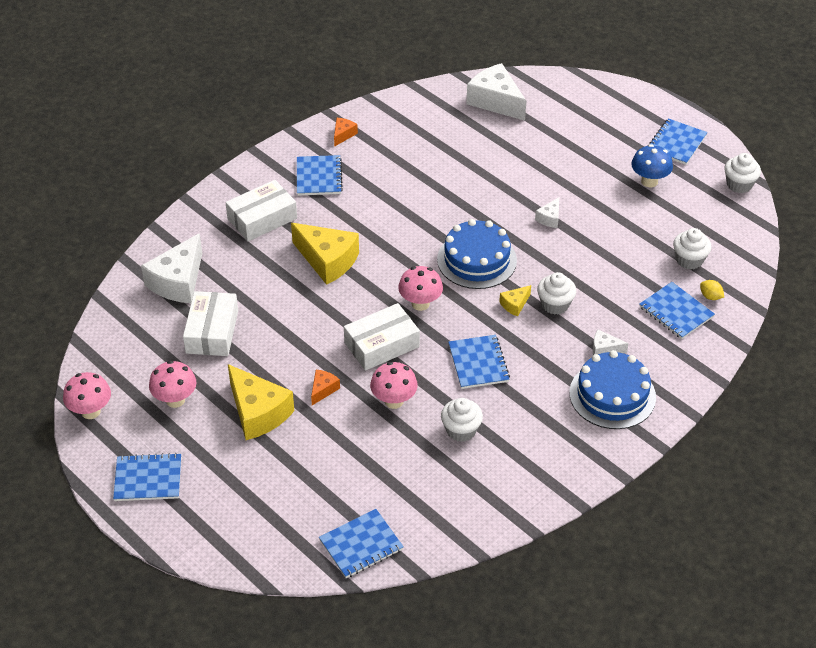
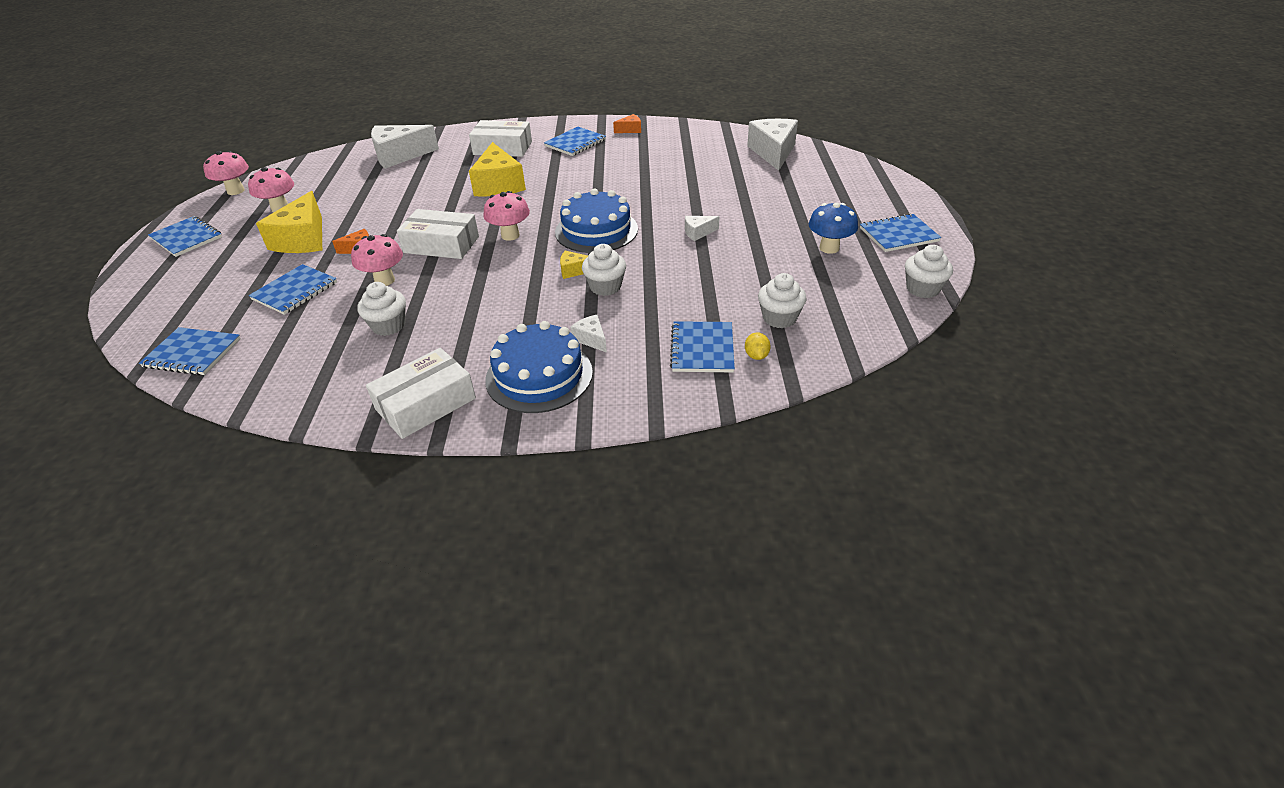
camera: 45 degrees right, 5 degrees down
(212, 331) = (366, 187): white box -> white box (426, 404)
(478, 363) = (480, 291): blue notebook -> blue notebook (295, 291)

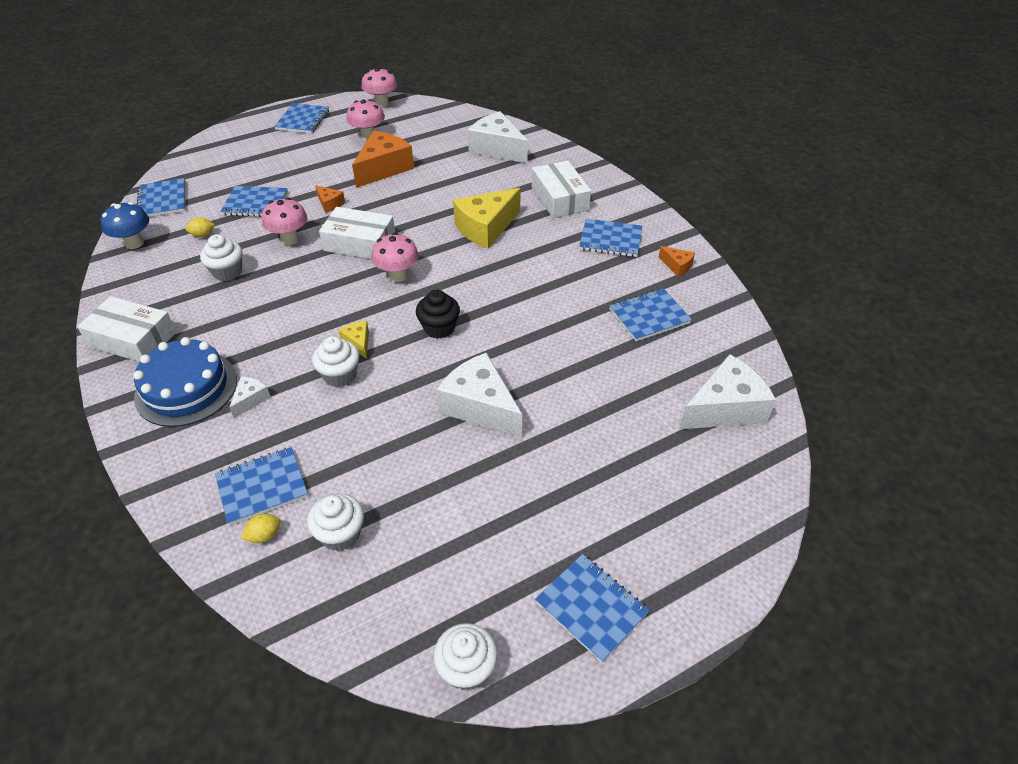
camera: 60 degrees right, 5 degrees up
(303, 239) = (329, 170): yellow cheese -> none
(303, 333) = (203, 235): none -> yellow lemon
(346, 211) = (384, 168): none -> orange cheese
(441, 244) = (360, 243): white box -> white box turned 60 degrees counterclockwise
(596, 230) = (439, 328): blue cake -> black cupcake
(669, 152) = (649, 316): none -> blue notebook
(698, 232) = (480, 406): white cheese -> white cheese, size x2.13
(829, 248) = (513, 538): blue mushroom -> blue mushroom (134, 243)

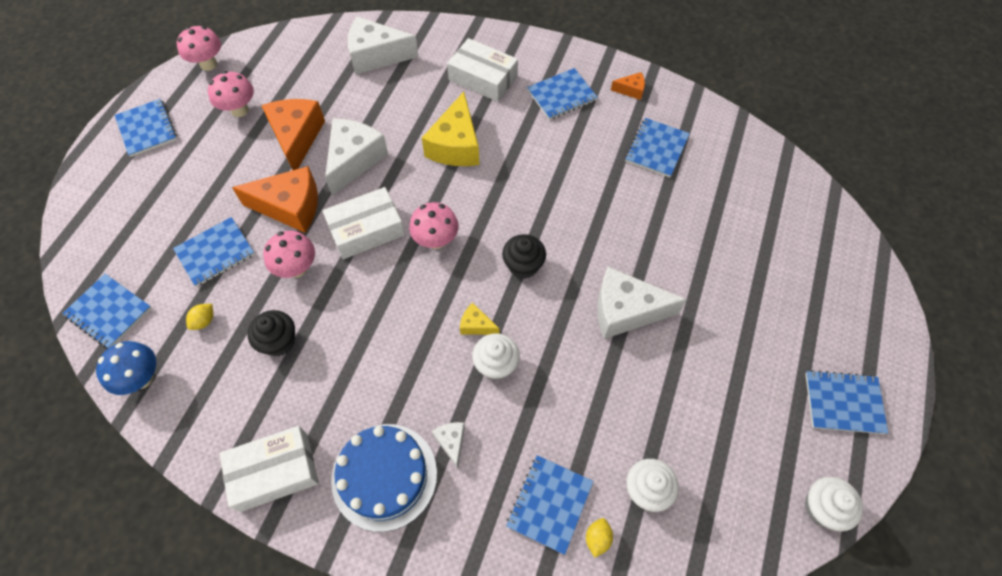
camera: 40 degrees left, 15 degrees up
(227, 272) = (279, 341): white cupcake -> black cupcake
(330, 204) = (290, 207): orange cheese -> orange cheese, size x2.13
(725, 408) = (773, 192): white cheese -> white cheese (354, 160)

